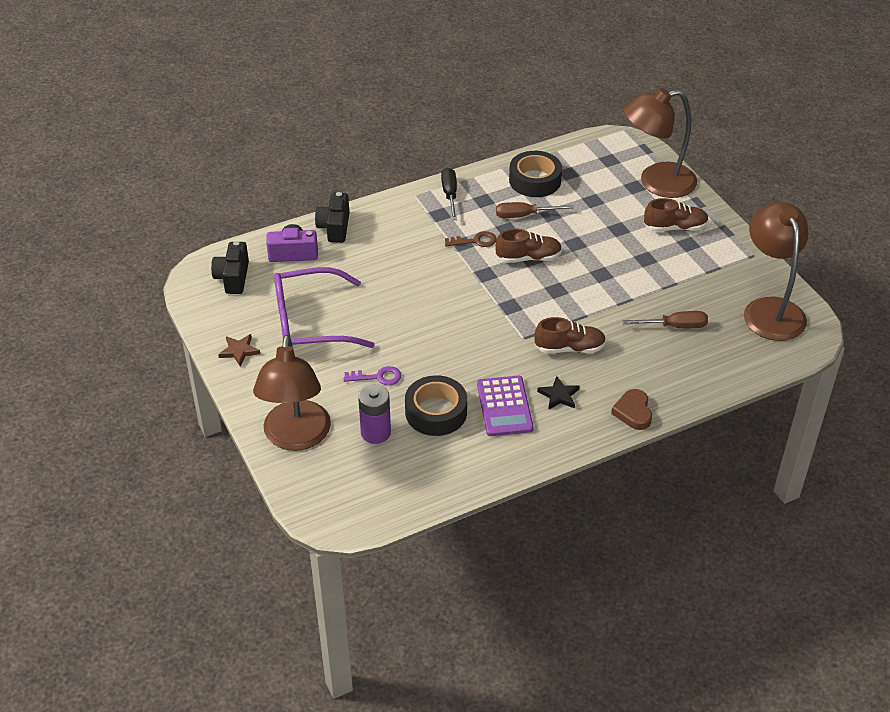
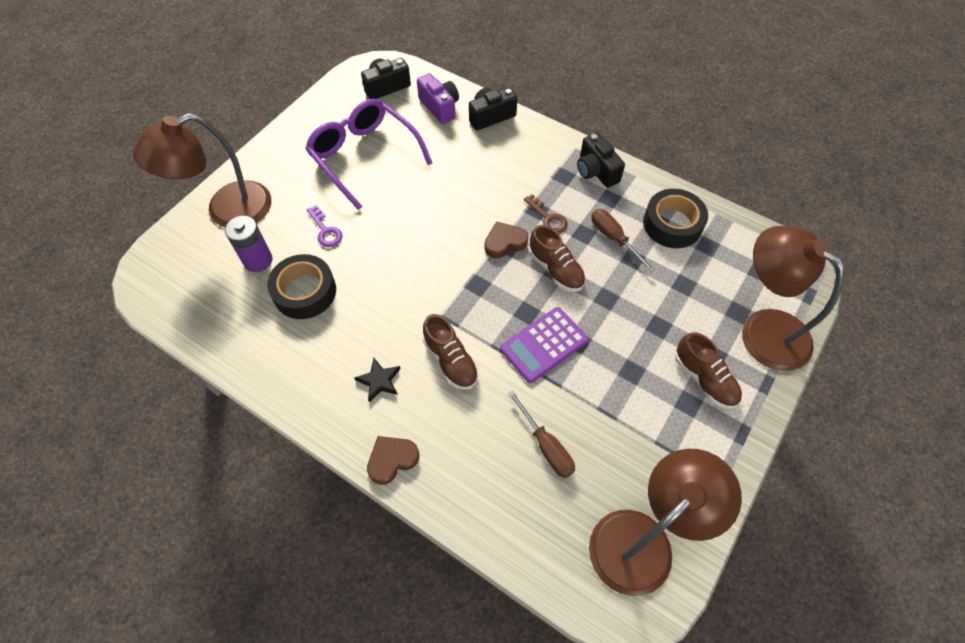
camera: 60 degrees right, 15 degrees up
(239, 351) = (305, 130): brown star -> none
(450, 195) = (596, 171): black screwdriver -> black camera
(480, 274) = (505, 242): none -> brown heart
(504, 406) = (340, 342): purple calculator -> purple calculator (544, 345)

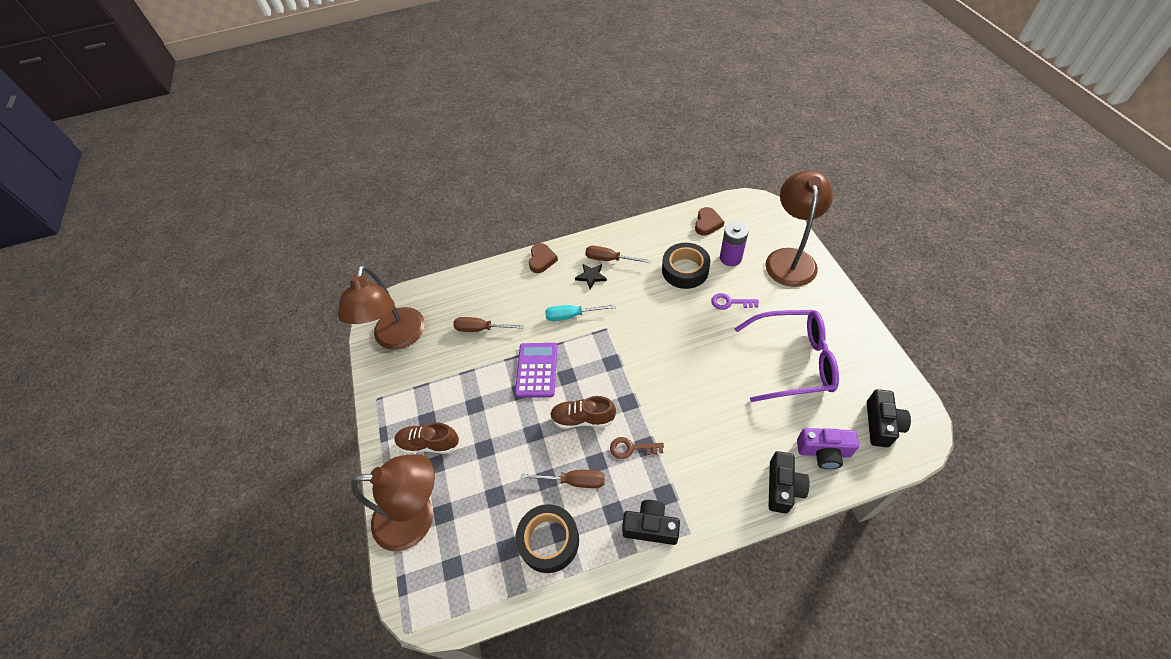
camera: 135 degrees right, 5 degrees down
(338, 378) = (609, 259): none -> brown screwdriver
(451, 361) = (572, 316): brown shoe -> turquoise screwdriver
(505, 242) = (633, 402): brown heart -> brown heart (707, 223)

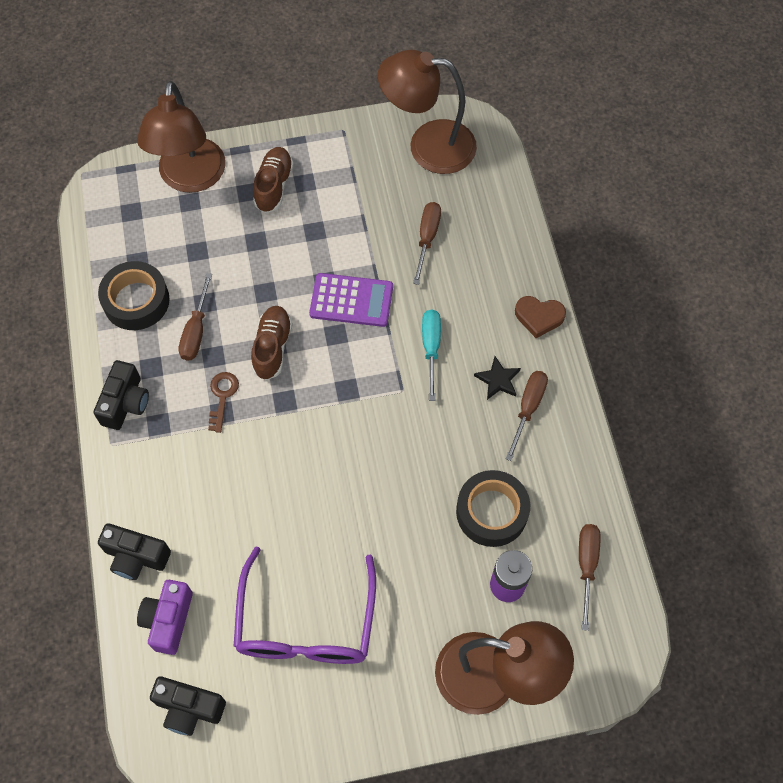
camera: 90 degrees right, 10 degrees up
(707, 223) = (586, 566): brown heart -> brown screwdriver
(730, 302) = (420, 563): purple key -> none

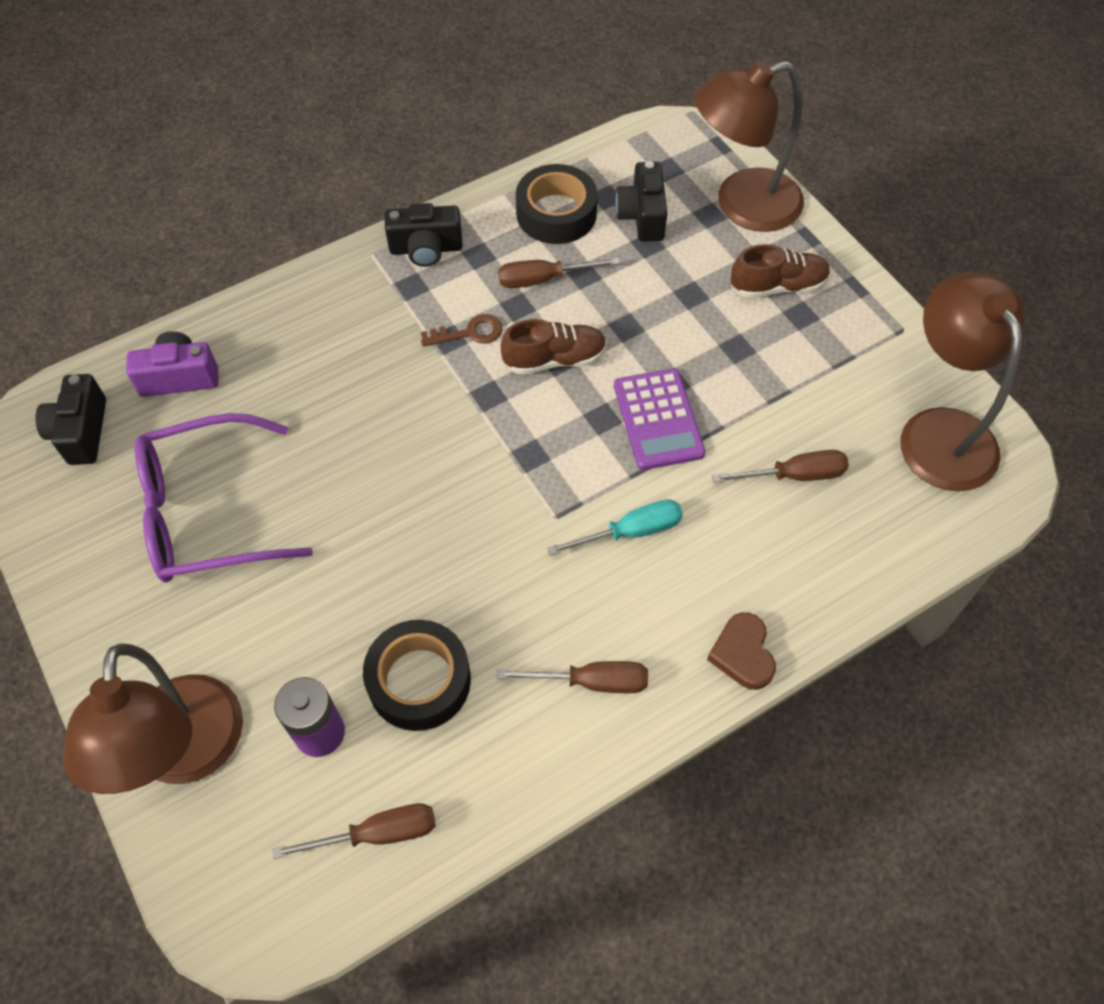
camera: 70 degrees right, 5 degrees down
(136, 557) = (246, 322): black camera -> black camera (642, 216)
(498, 380) = (619, 629): black star -> none

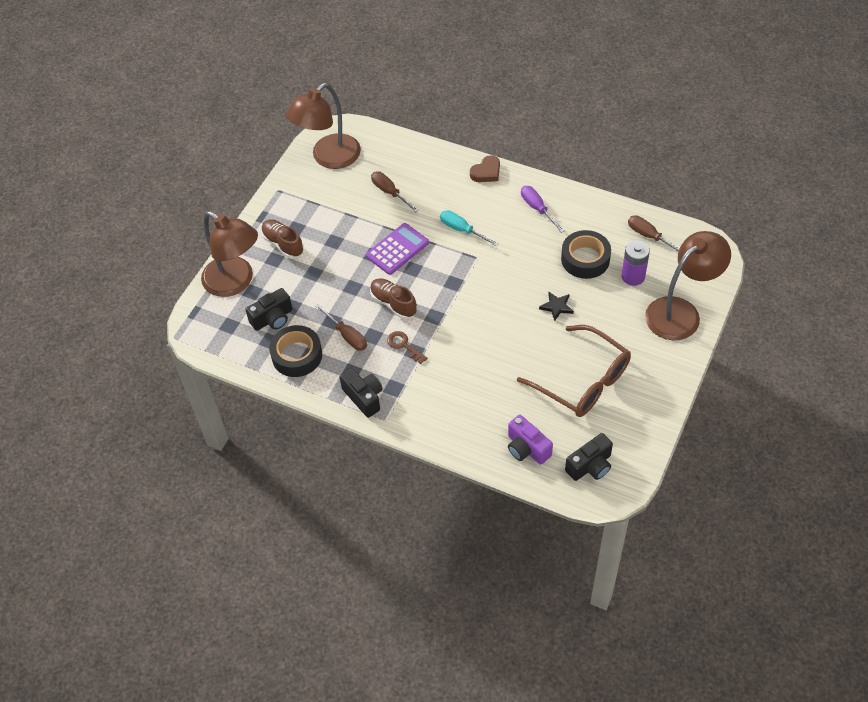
camera: 120 degrees left, 5 degrees down
(208, 513) = (582, 381): purple glasses -> brown glasses
(364, 568) = (557, 307): none -> black star
(591, 681) = (537, 209): brown screwdriver -> purple screwdriver

